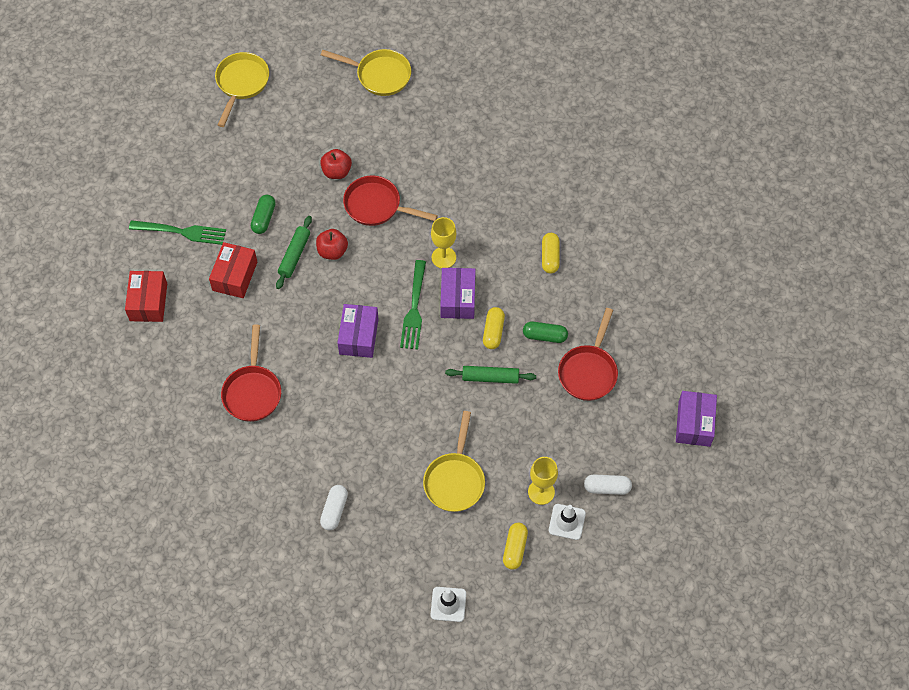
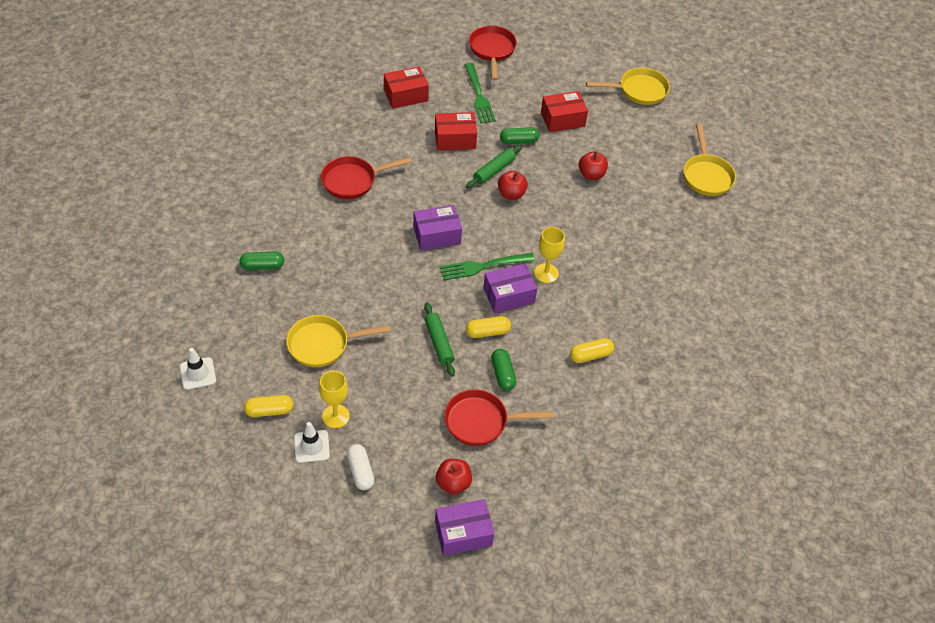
camera: 65 degrees right, 10 degrees down
(251, 167) = (562, 119): none -> red box
(294, 255) = (494, 170): green rolling pin -> green rolling pin turned 45 degrees counterclockwise
(334, 510) = (262, 266): white capsule -> green capsule
(377, 206) = (572, 211): red pan -> red pan (492, 51)
(643, 415) = (453, 483): none -> red apple

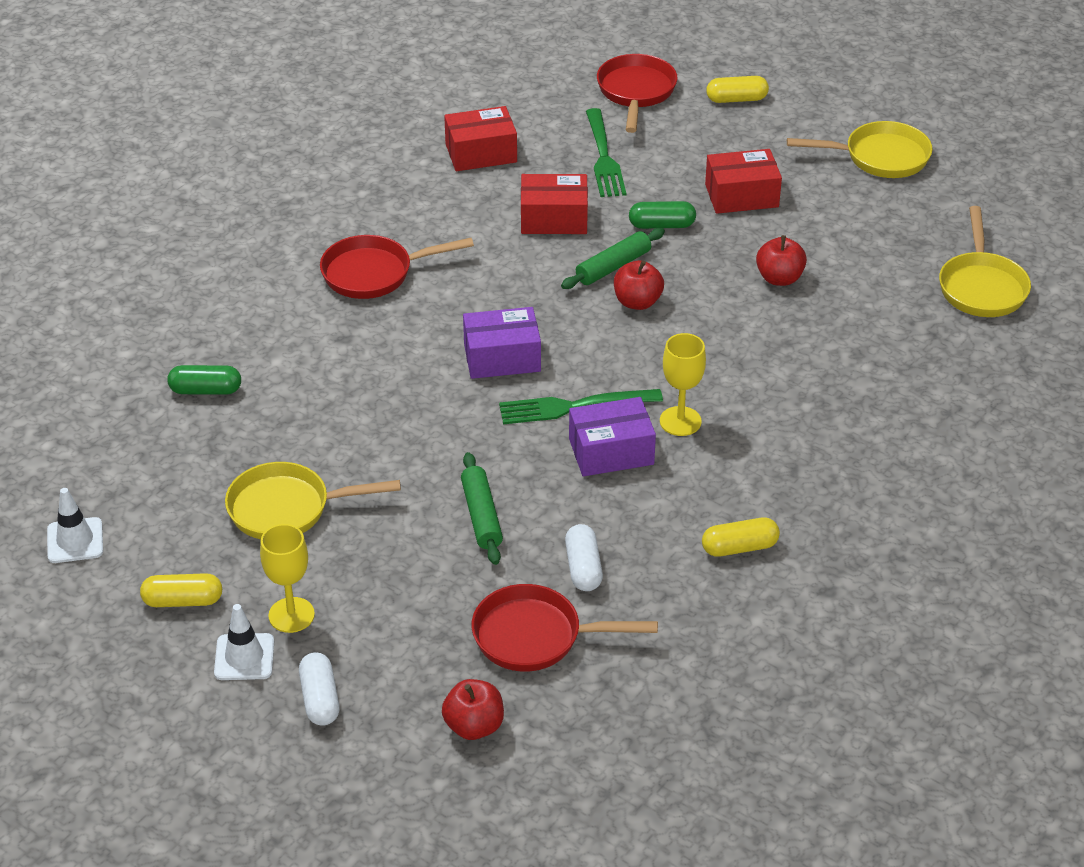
camera: 10 degrees right, 10 degrees down
(463, 533) = (480, 802): purple box -> none
(487, 332) = (567, 504): yellow capsule -> yellow capsule (736, 99)
(503, 374) = (583, 568): green capsule -> white capsule

